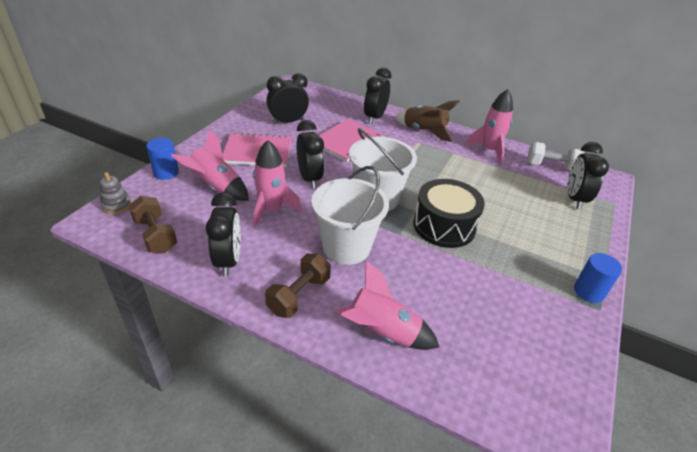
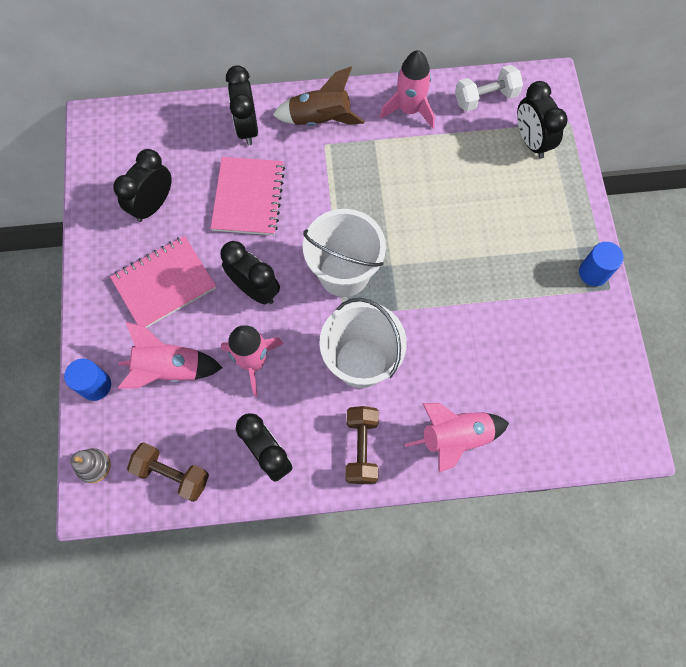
camera: 30 degrees left, 30 degrees up
(444, 226) = (431, 269): black drum -> none

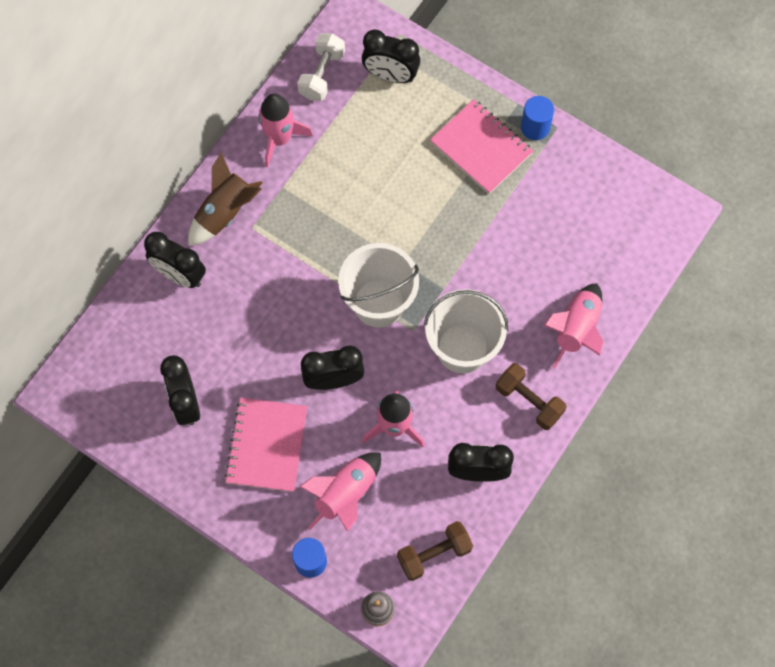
camera: 50 degrees left, 0 degrees up
(248, 197) = (247, 323): pink notebook -> pink notebook (481, 148)

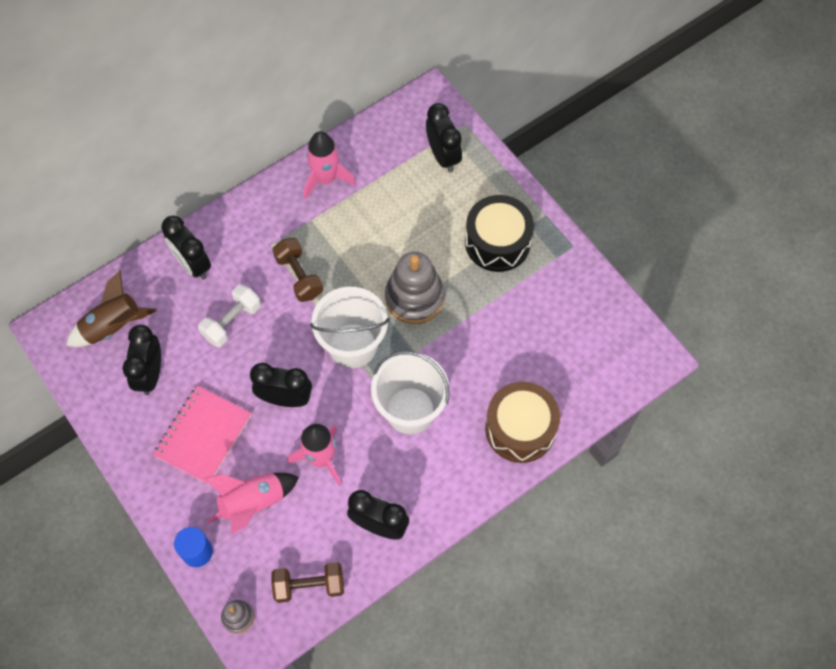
camera: 20 degrees right, 5 degrees down
(225, 212) = (253, 225): brown rocket -> brown rocket (113, 326)
(322, 74) = (384, 137): white dumbbell -> white dumbbell (232, 322)
(390, 75) = (443, 156): black clock -> black clock turned 150 degrees counterclockwise
(421, 233) = (414, 297): none -> grey stacking toy
(481, 148) = (497, 242): pink notebook -> black drum
(529, 401) = (451, 478): brown dumbbell -> brown dumbbell (299, 276)
(535, 127) = (553, 240): blue cylinder -> none
(576, 329) = (520, 429): pink rocket -> brown drum

